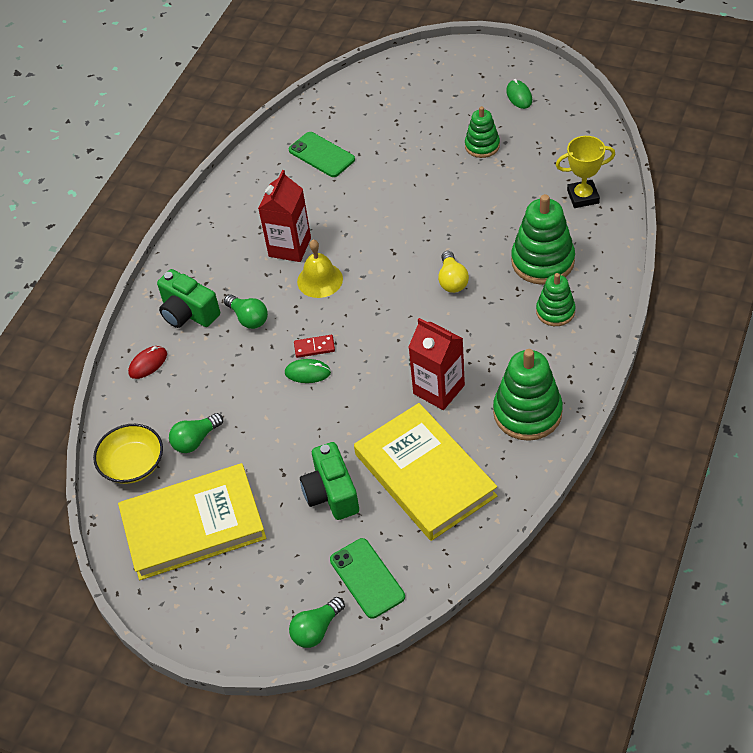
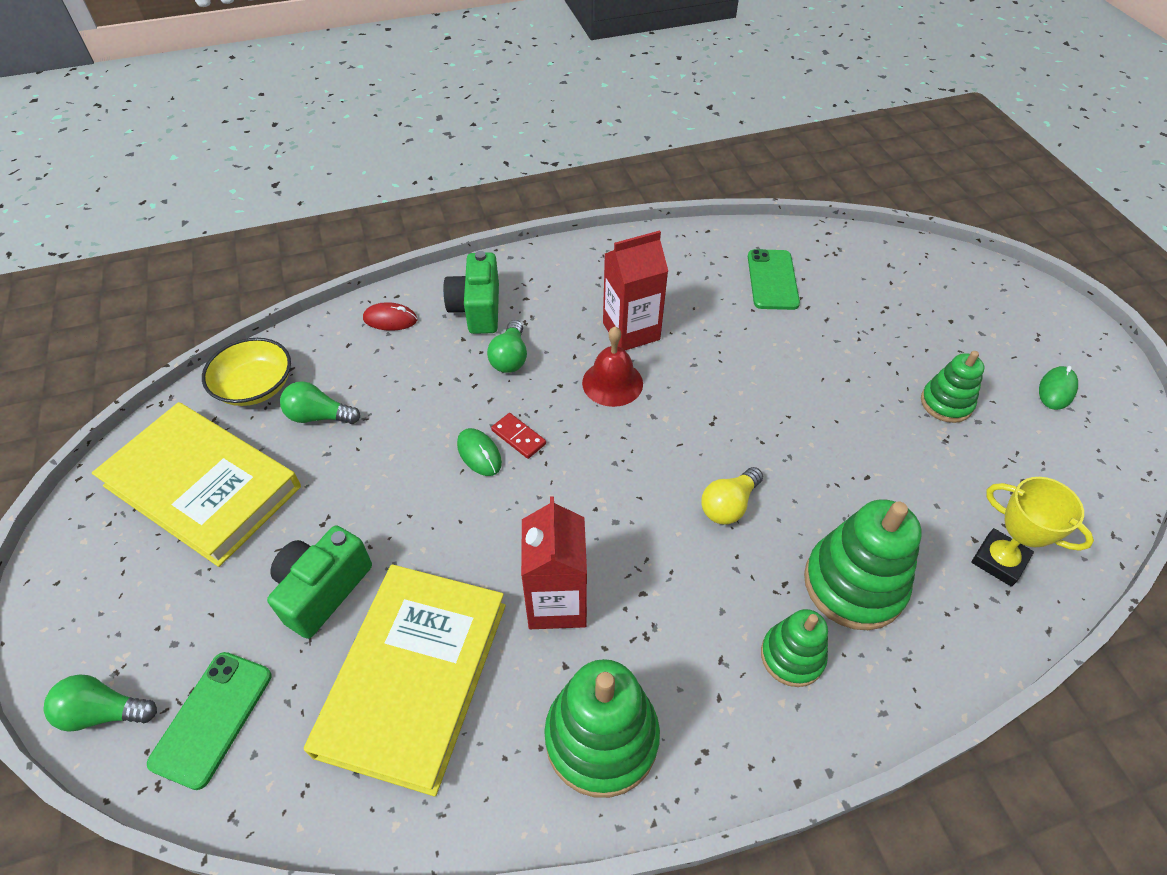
camera: 45 degrees right, 0 degrees up
(320, 280) = (612, 383): yellow bell -> red bell

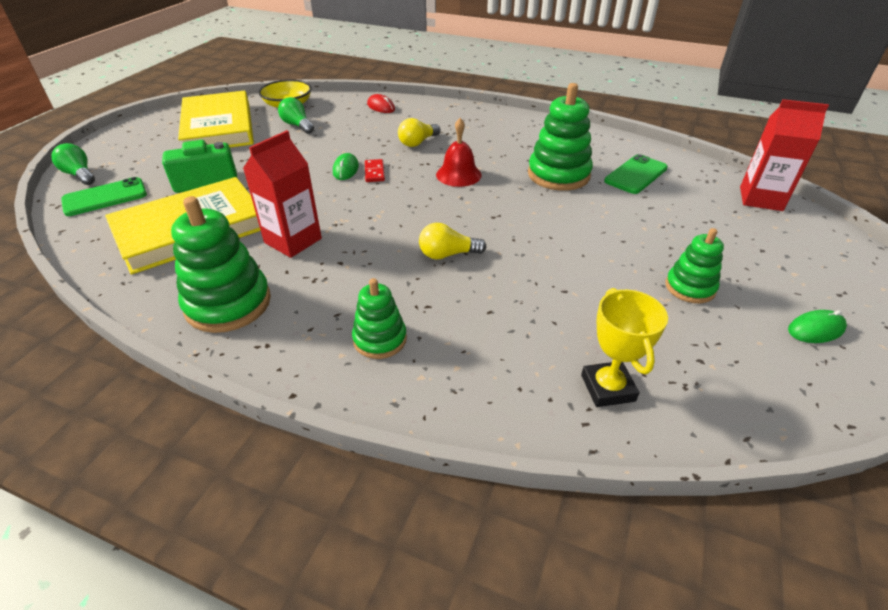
camera: 40 degrees right, 10 degrees down
(477, 309) = (429, 119): green camera -> none
(510, 358) = (417, 142): green light bulb -> yellow light bulb
(631, 331) = (503, 159): red carton -> red carton (760, 199)
(854, 584) = (473, 333): green stacking toy -> green stacking toy (558, 175)

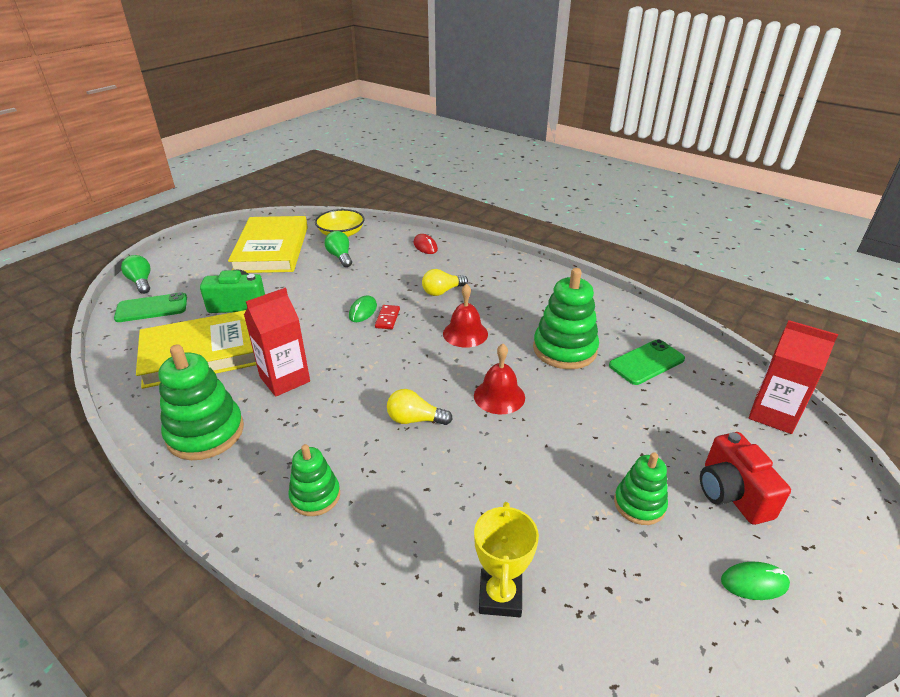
camera: 15 degrees right, 5 degrees down
(518, 222) = (499, 396): none -> red bell
(761, 264) = (731, 493): none -> red camera

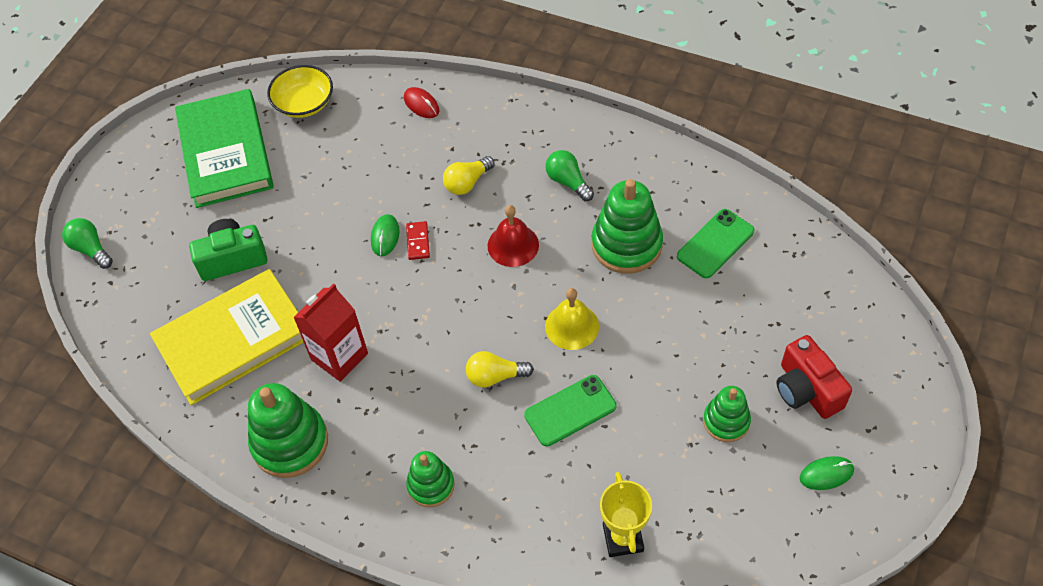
camera: 10 degrees left, 20 degrees up
(152, 308) = (131, 288): green phone -> green phone (570, 411)
(271, 249) = (226, 152): yellow book -> green book
(340, 257) = (320, 148): green light bulb -> green light bulb (568, 182)
(499, 396) = (572, 326): red bell -> yellow bell
(773, 414) = (844, 286): red carton -> none

